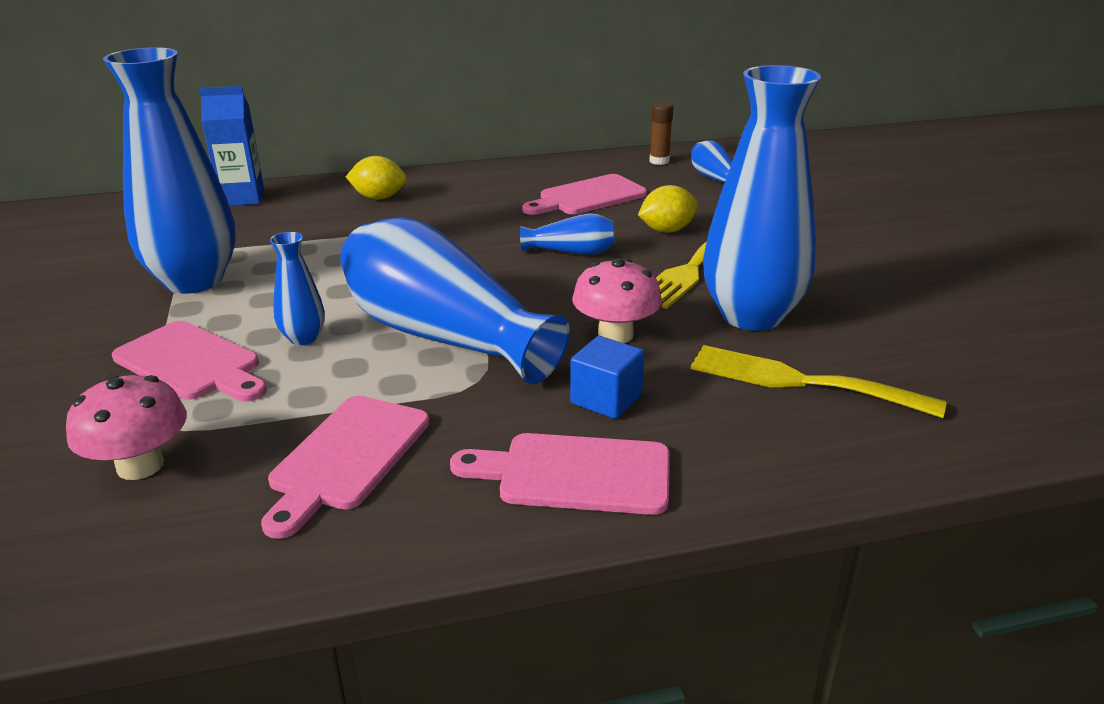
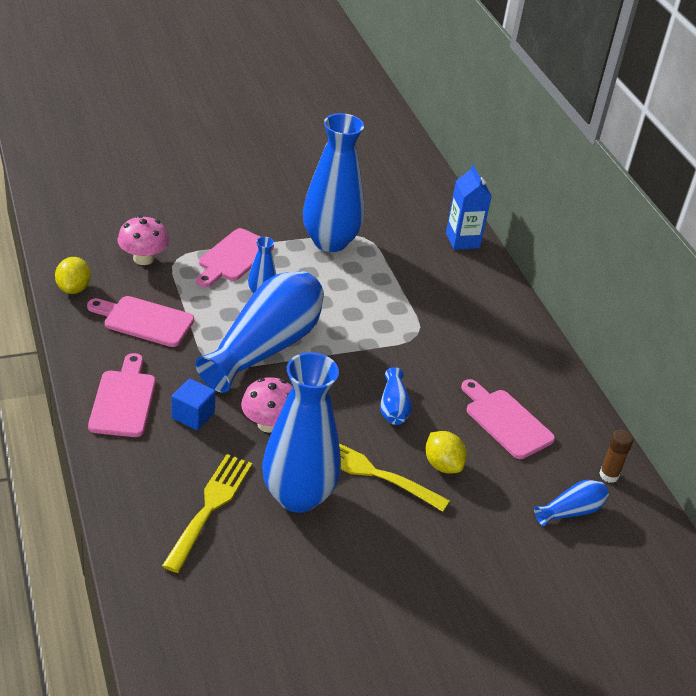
camera: 80 degrees right, 10 degrees up
(379, 198) = (477, 305): yellow lemon -> yellow lemon (73, 288)

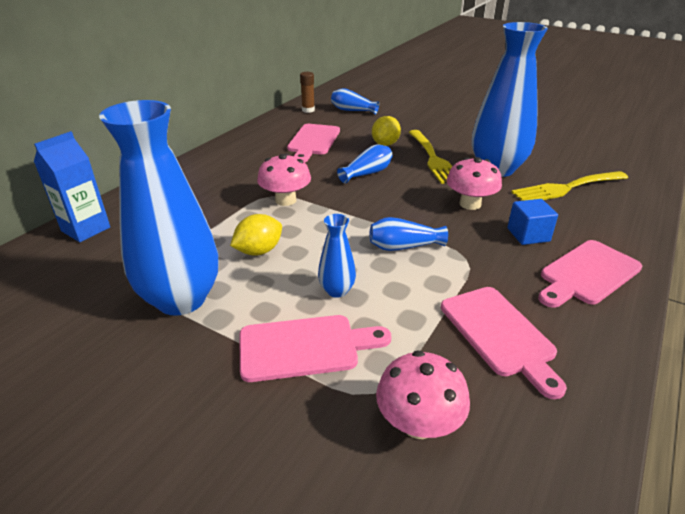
camera: 125 degrees left, 5 degrees down
(73, 288) = (566, 438): yellow lemon -> yellow lemon (259, 251)
(265, 347) = (403, 246): blue vase -> blue vase, size x0.44
(400, 336) = (285, 200): none -> pink mushroom

